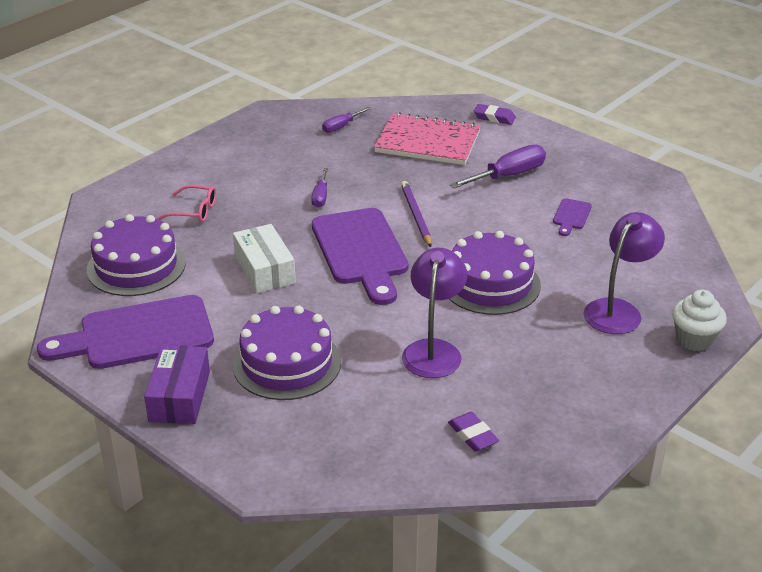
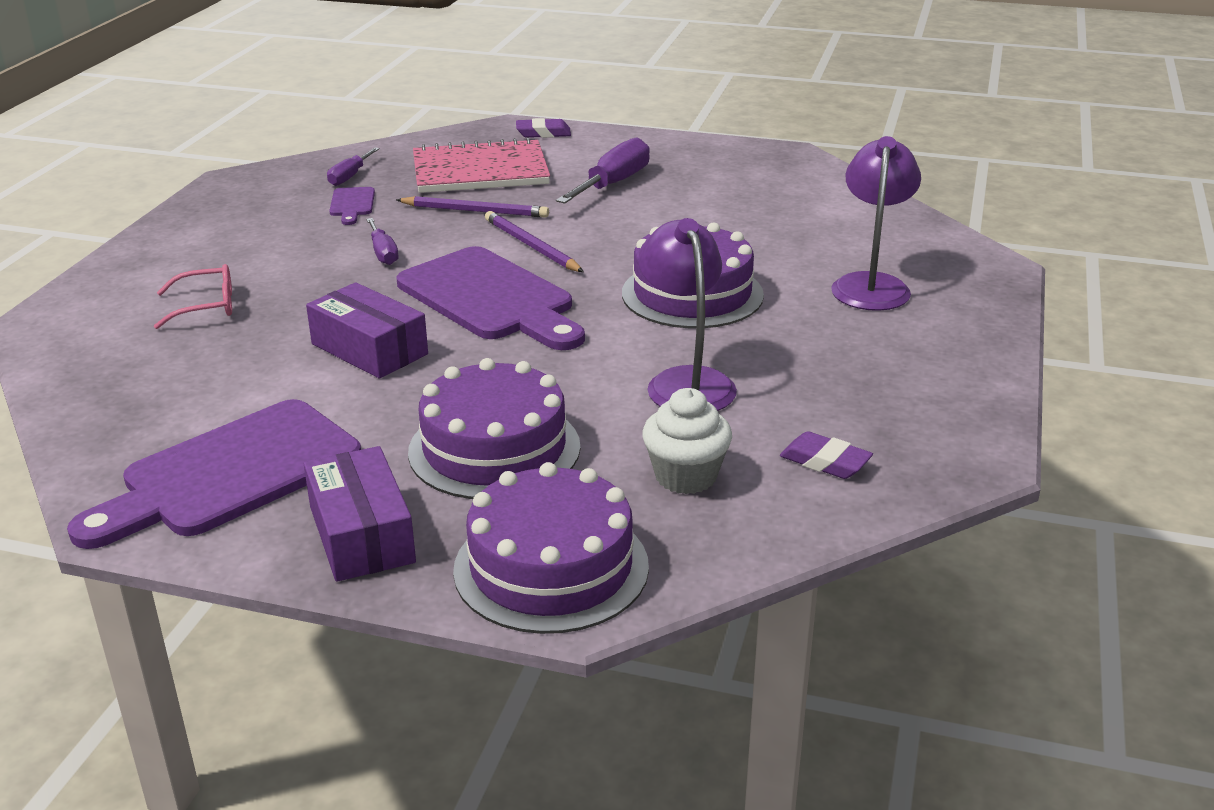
camera: 25 degrees left, 5 degrees down
(136, 266) = (162, 390): purple cake -> purple cake (551, 567)
(265, 270) = (369, 349): white box -> purple box
(400, 176) = (475, 211): none -> purple pencil
(571, 216) = (726, 207): purple cutting board -> purple cutting board (352, 204)
(694, 339) = (984, 292): white cupcake -> white cupcake (685, 476)

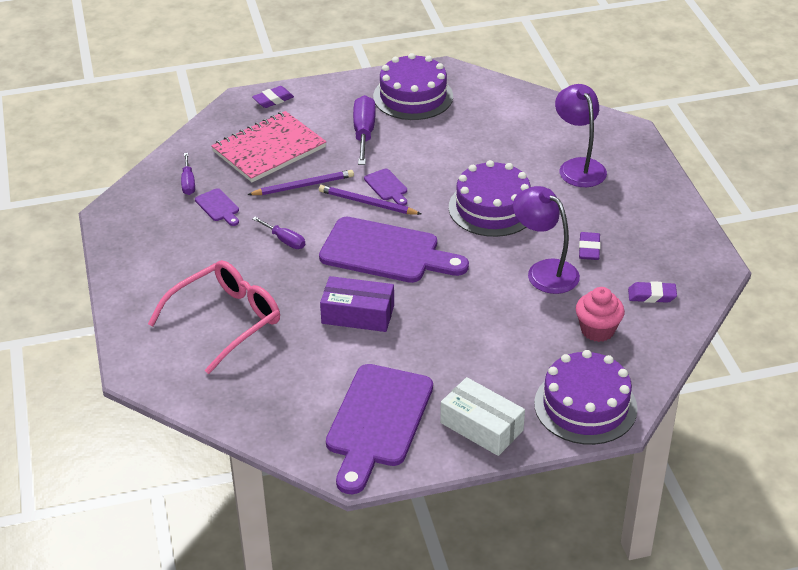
camera: 30 degrees left, 10 degrees up
(205, 306) = (225, 321): pink glasses -> pink glasses, size x1.89
(361, 534) = (481, 426): purple box -> white box
(494, 449) = (492, 351): purple cake -> purple cake (413, 96)
(577, 237) = (387, 186): none -> purple cutting board
(685, 476) = (597, 330): white cupcake -> pink cupcake
(784, 377) = (589, 249): none -> purple eraser

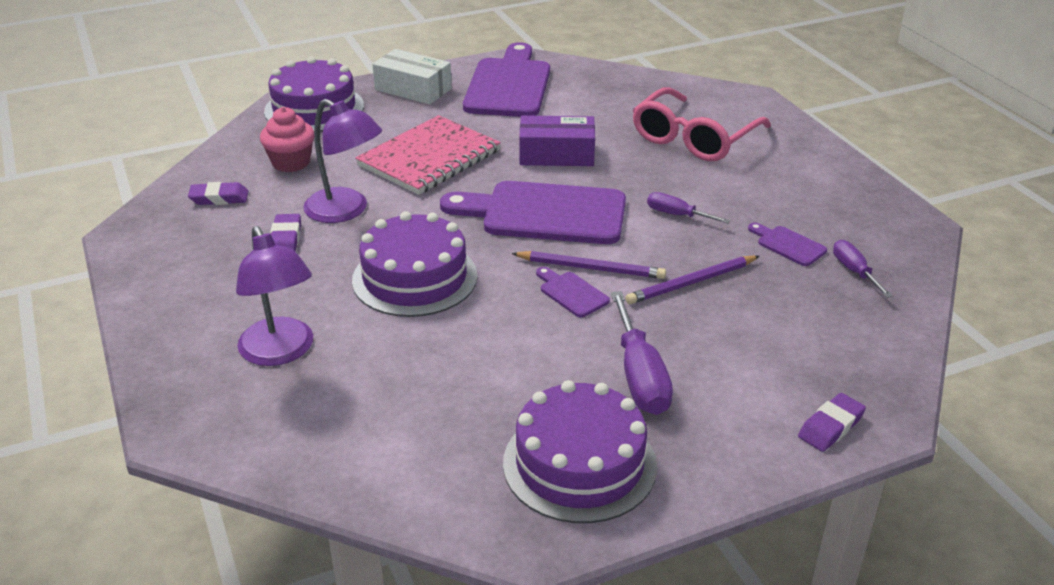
camera: 170 degrees right, 5 degrees down
(269, 149) = (776, 332): pink notebook -> pink notebook (429, 158)

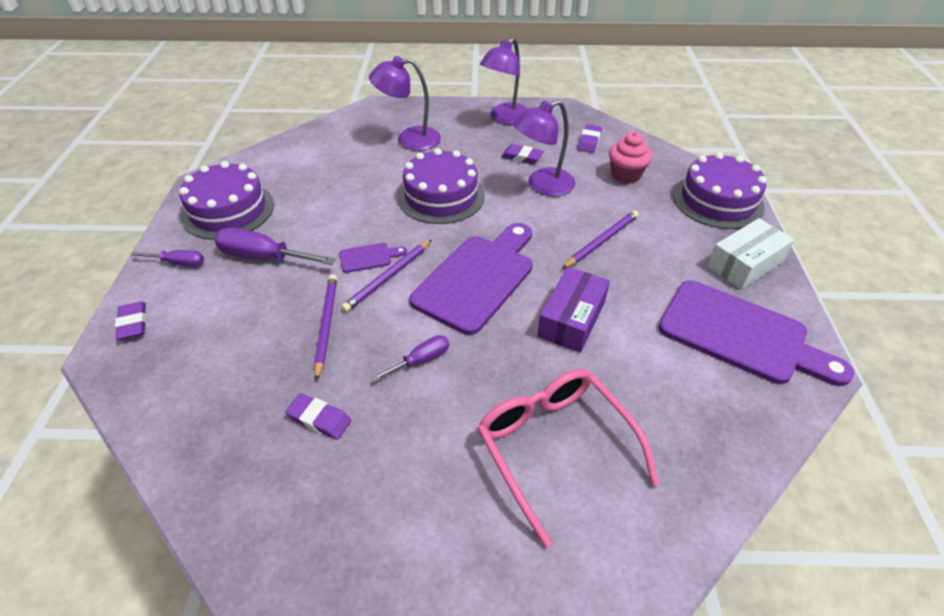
camera: 115 degrees right, 10 degrees up
(176, 278) = (505, 118): none -> purple lamp
(429, 158) = (601, 241): pink notebook -> purple pencil
(788, 245) = (319, 419): purple cutting board -> purple eraser
(854, 271) = (245, 448): purple screwdriver -> purple screwdriver (178, 263)

